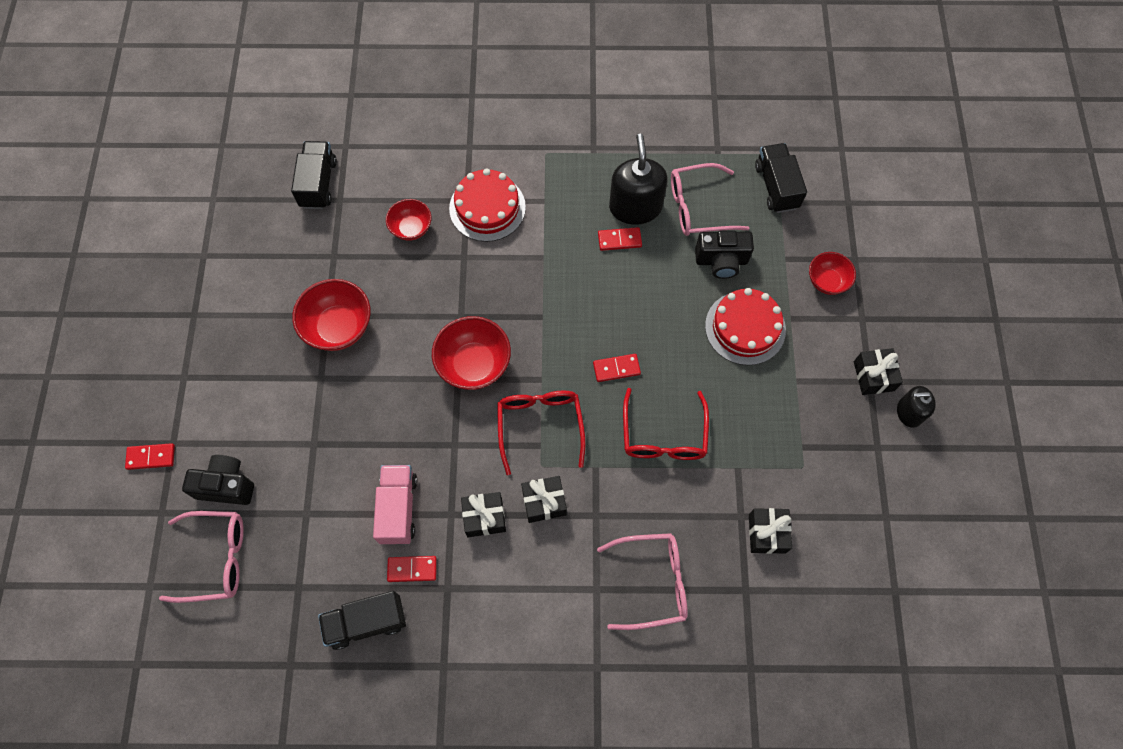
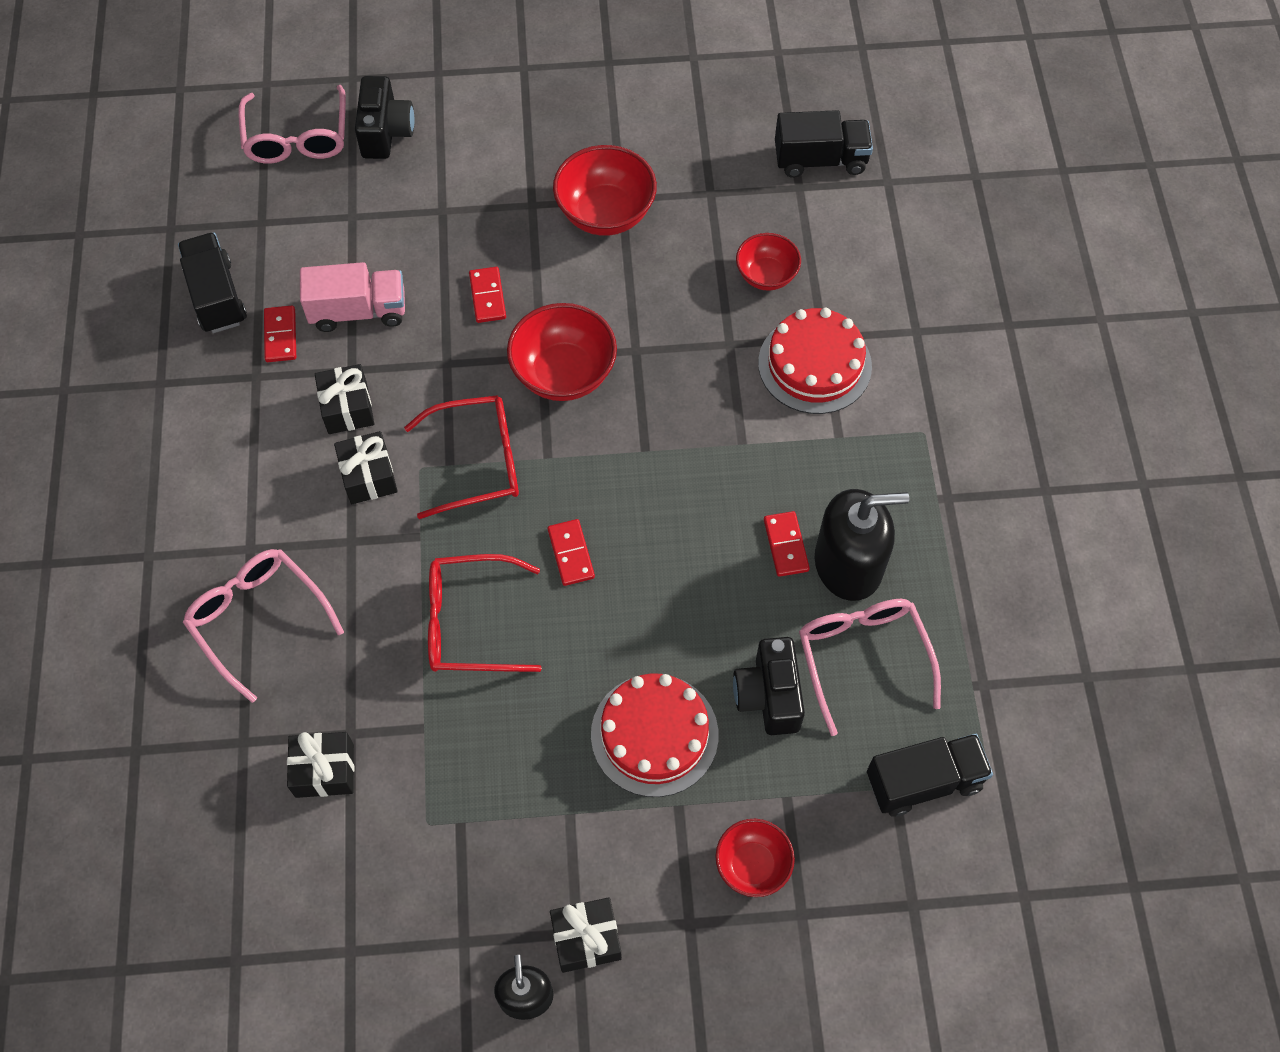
camera: 85 degrees right, 5 degrees down
(151, 457) = (419, 56): red domino -> red domino (487, 296)
(653, 582) = (257, 618): pink glasses -> pink glasses turned 150 degrees clockwise

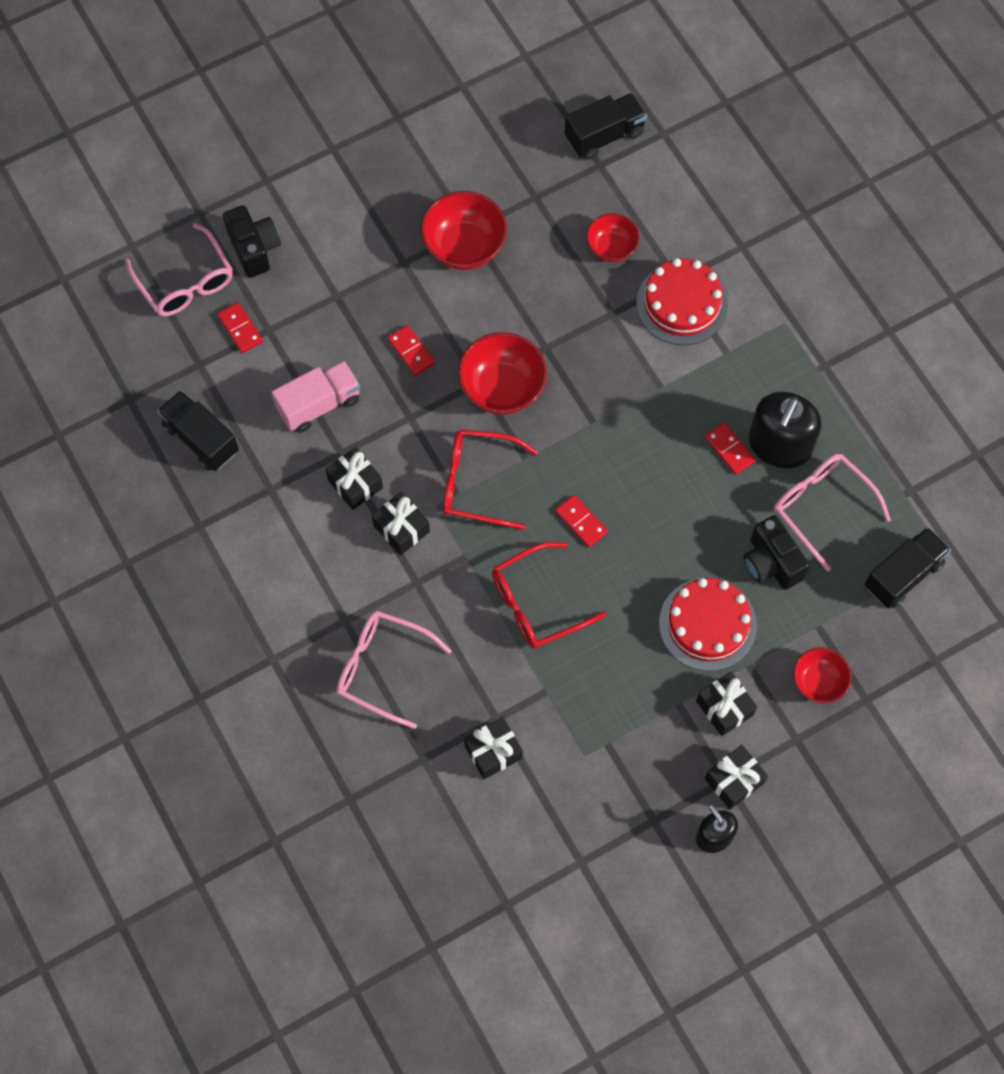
camera: 25 degrees left, 5 degrees up
(281, 336) = (270, 449): red domino -> red domino (240, 329)
(479, 462) = (477, 483): red glasses -> red glasses turned 135 degrees counterclockwise
(622, 844) = (724, 708): none -> black gift
(848, 564) = (779, 445): black soap dispenser -> black soap dispenser turned 150 degrees clockwise

